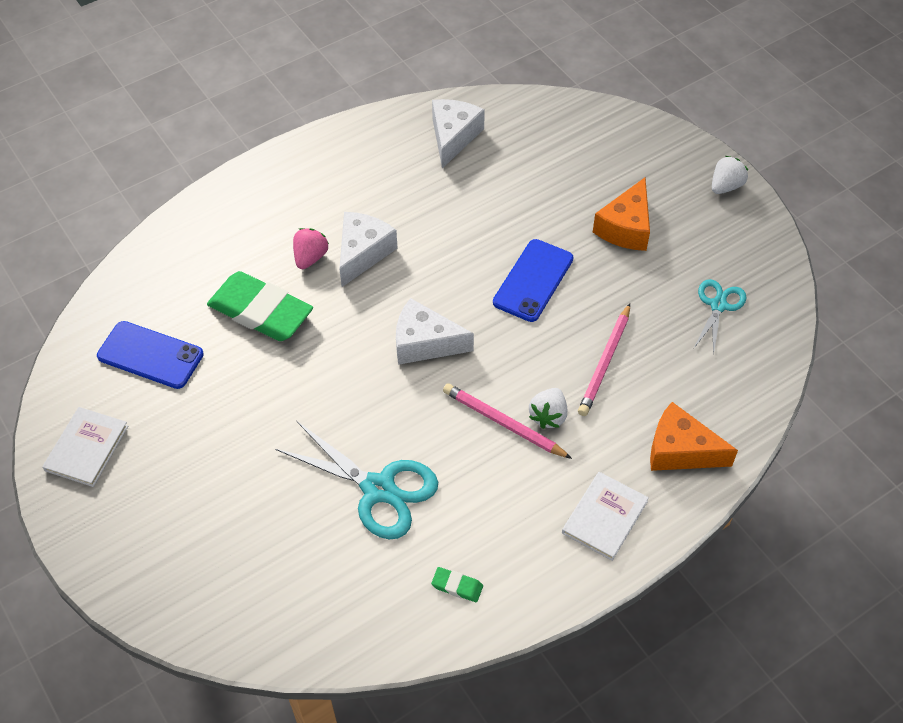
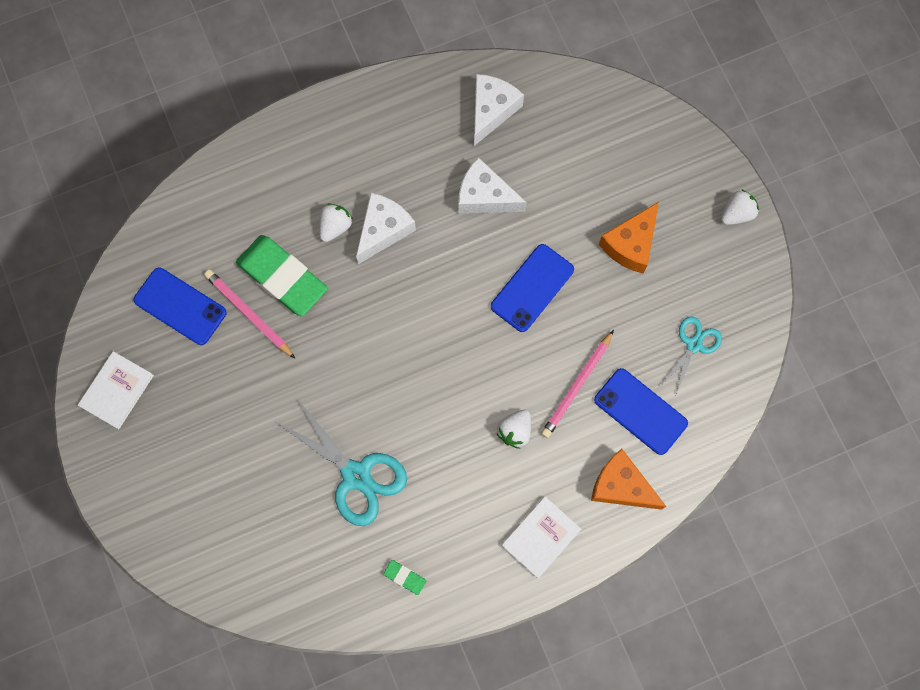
camera: 10 degrees right, 20 degrees up
(310, 257) = (335, 226): pink strawberry -> white strawberry
(425, 343) = (422, 337): white cheese -> white cheese (485, 196)
(503, 423) = (475, 431): pink pencil -> pink pencil (249, 314)
(680, 375) = (640, 411): none -> blue phone

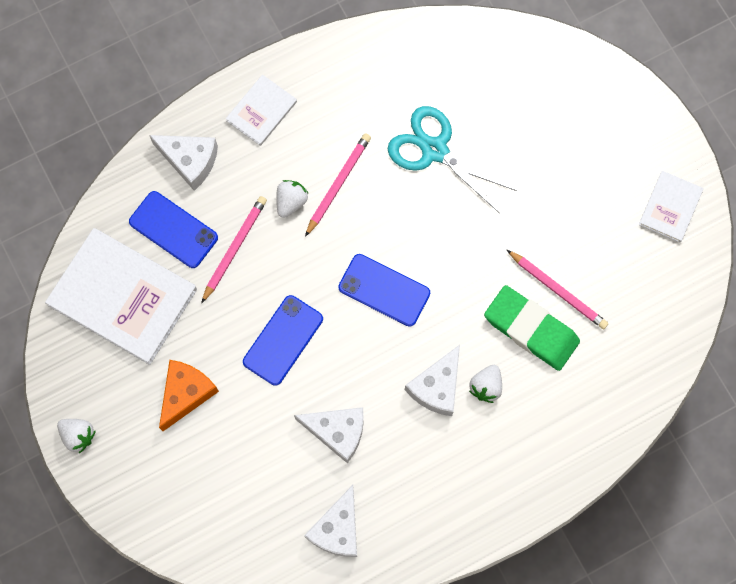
camera: 175 degrees right, 0 degrees up
(180, 306) = (626, 292): blue phone -> blue phone (384, 290)
(405, 577) = (380, 68): green eraser -> none
(463, 446) = (338, 184): none -> pink pencil
(621, 486) = (190, 161): orange cheese -> white cheese
(694, 345) = (122, 297): turquoise scissors -> white book
(736, 214) = (78, 435): white strawberry -> white strawberry turned 105 degrees counterclockwise

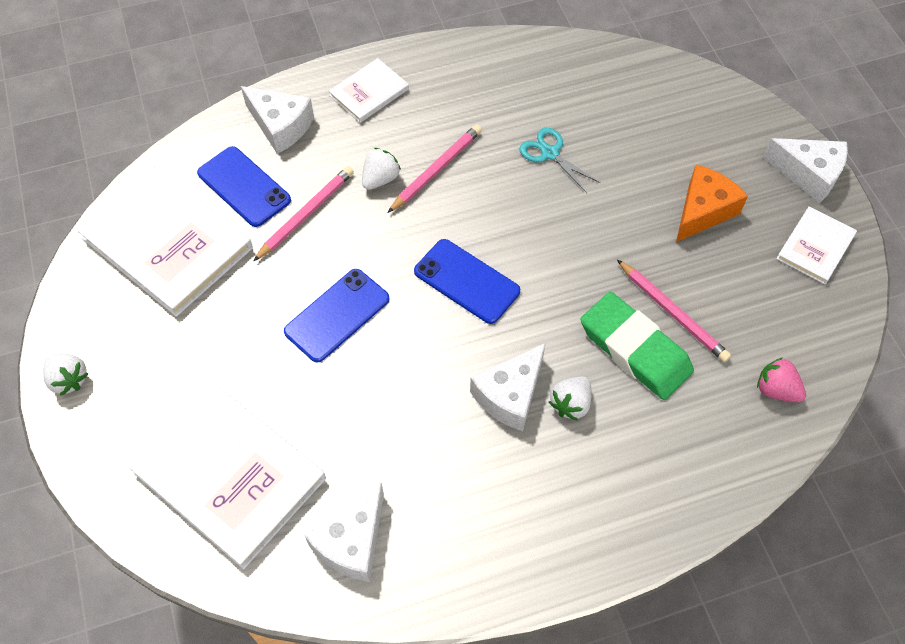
camera: 10 degrees right, 15 degrees down
(186, 393) = (208, 354): orange cheese -> orange cheese (703, 211)
(229, 492) = (228, 474): none -> white book
(337, 431) = (378, 426): white cheese -> white cheese (808, 174)
(434, 150) = (550, 153): turquoise scissors -> turquoise scissors, size x0.59
(646, 345) = (776, 389): none -> pink strawberry

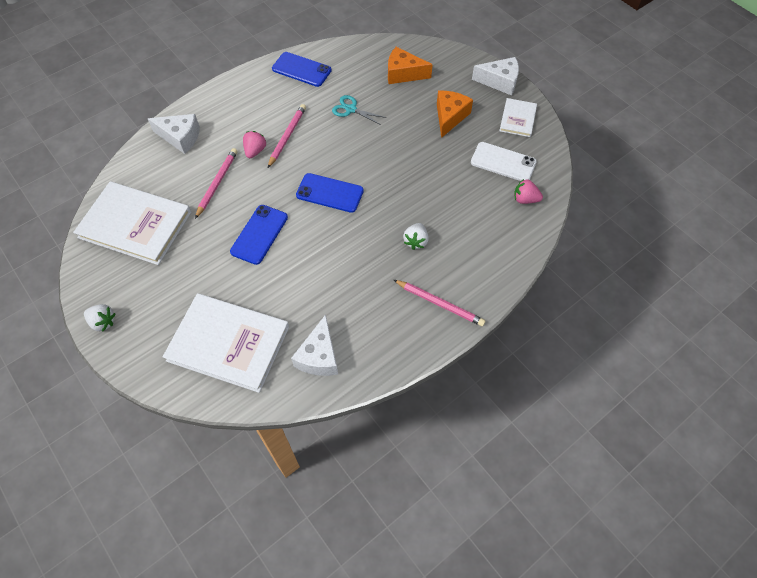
camera: 20 degrees left, 0 degrees up
(244, 187) = (171, 178): blue phone -> blue phone (301, 69)
(369, 92) = (228, 104): white book -> none
(380, 179) = (255, 151): white strawberry -> pink strawberry
(510, 395) = (379, 247): white cheese -> none
(635, 349) = (440, 201): green eraser -> none
(654, 117) = (403, 74): none -> orange cheese
(672, 313) = (454, 176): pink pencil -> pink pencil (439, 304)
(762, 314) = (503, 162): none -> white phone

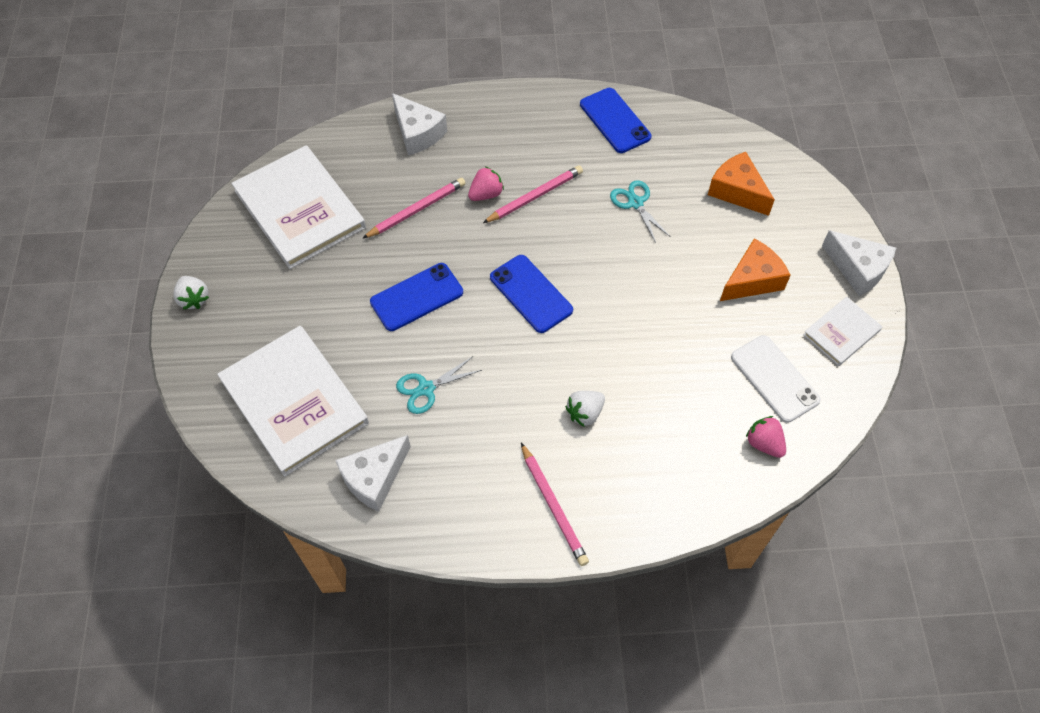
camera: 35 degrees right, 0 degrees up
(309, 284) = (426, 389): none -> turquoise scissors

